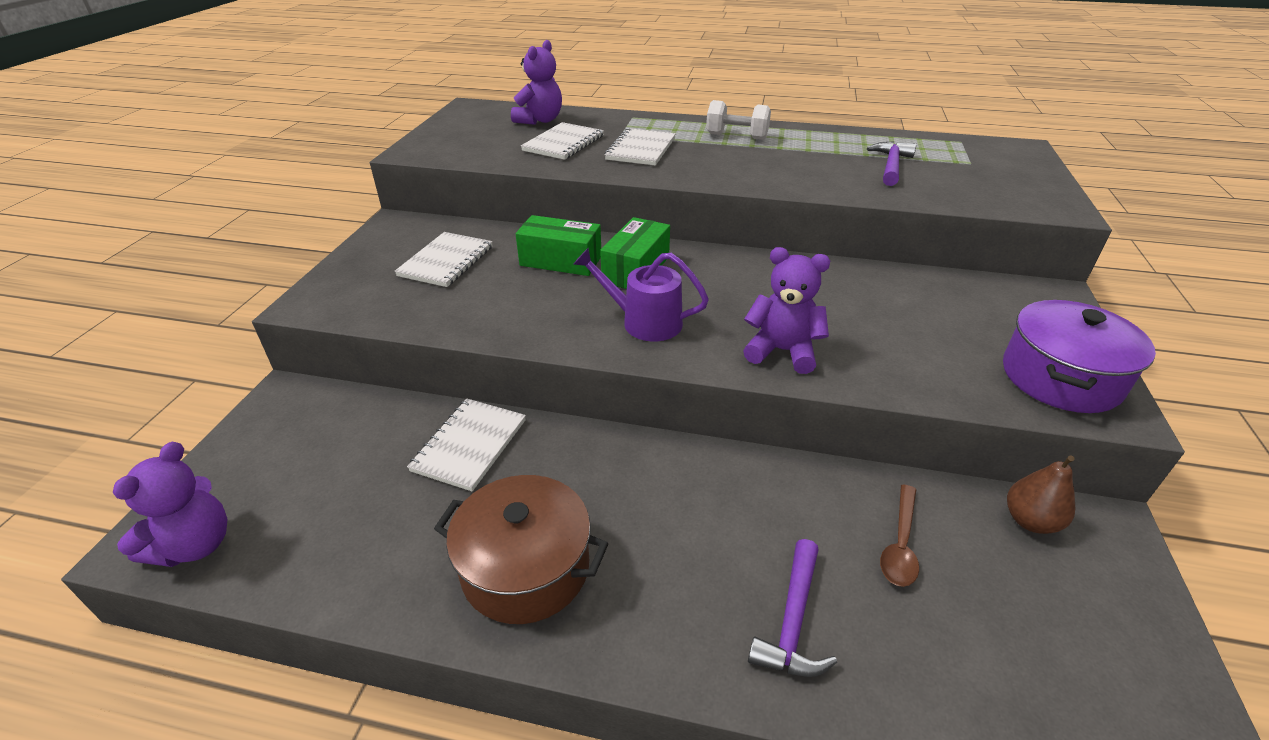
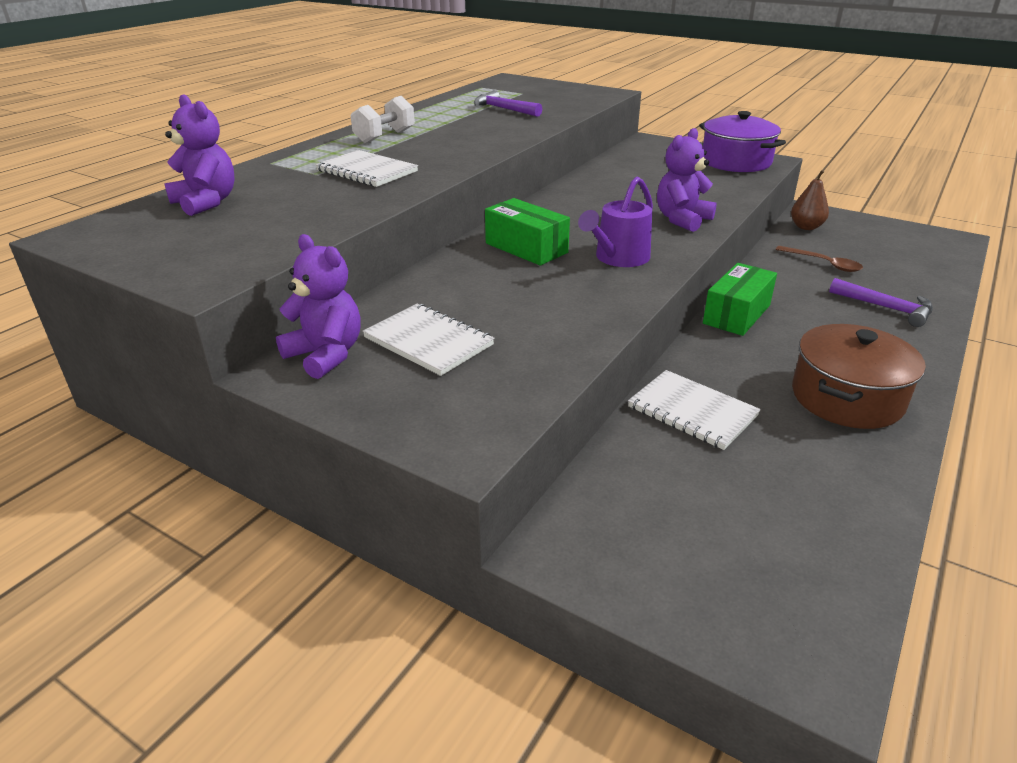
camera: 70 degrees left, 5 degrees down
(195, 545) = (820, 618): purple teddy bear -> purple teddy bear (326, 355)
(561, 261) = (482, 278): green box -> green box (736, 314)
(563, 143) = (301, 199): white notebook -> none

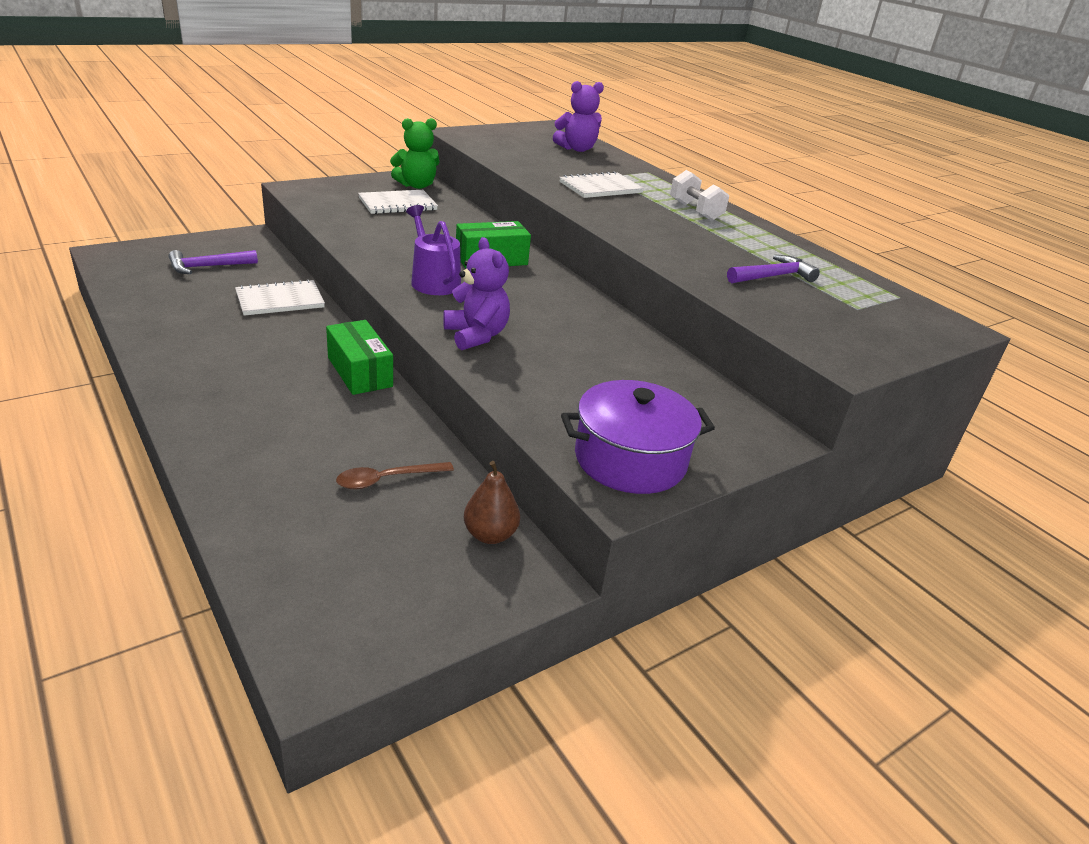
camera: 110 degrees right, 0 degrees up
(326, 355) = (416, 185): purple teddy bear -> green teddy bear
(846, 398) = (206, 354): brown pot -> none
(886, 308) = (264, 455): purple hammer -> purple hammer (208, 267)

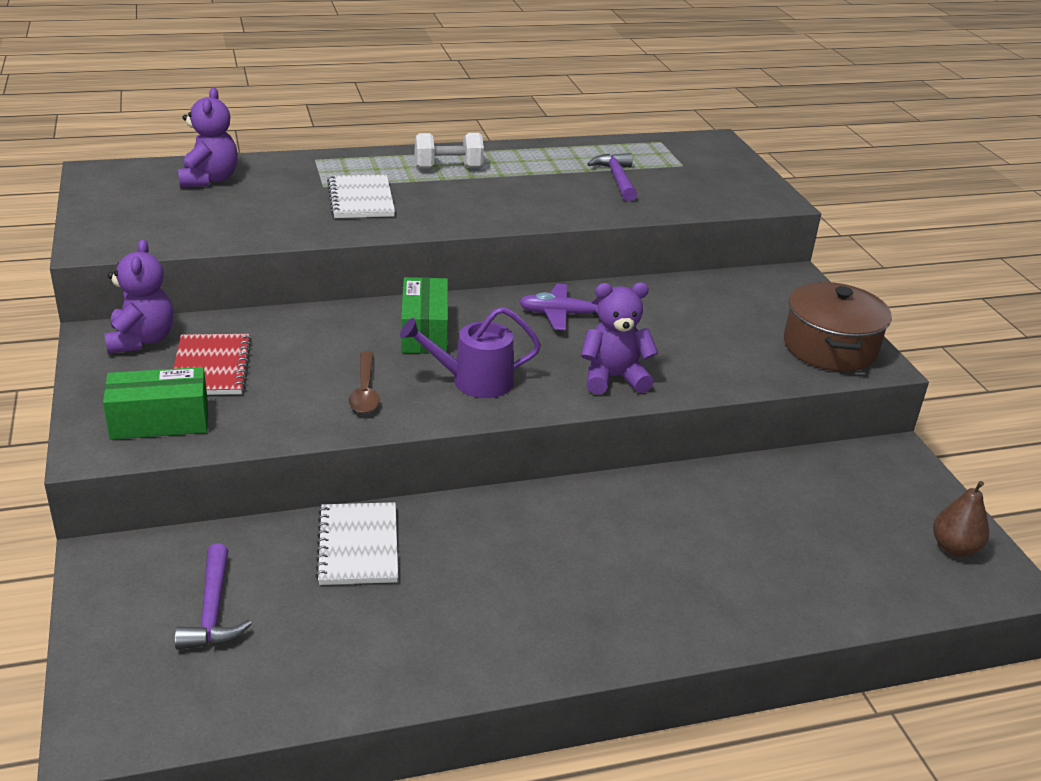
camera: 70 degrees left, 0 degrees up
(359, 372) = (566, 501): green box -> green box (160, 421)
(387, 479) = (769, 511): brown spoon -> brown spoon (365, 391)
(397, 204) = (211, 367): white notebook -> red notebook
(416, 185) = (141, 340): green teddy bear -> purple teddy bear
(490, 535) = (846, 466): brown pear -> brown pear (954, 548)
(565, 309) = (561, 314): none -> purple plane
(630, 459) = (829, 347): purple pot -> brown pot

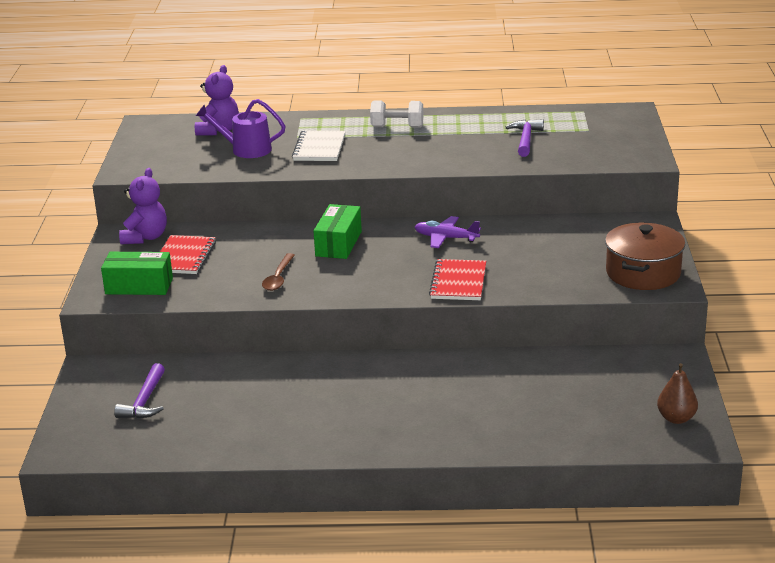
camera: 20 degrees right, 5 degrees down
(358, 546) = (249, 376): white notebook -> none
(474, 381) = (357, 277): purple watering can -> purple watering can (246, 150)
(613, 378) = (458, 282): purple teddy bear -> red notebook

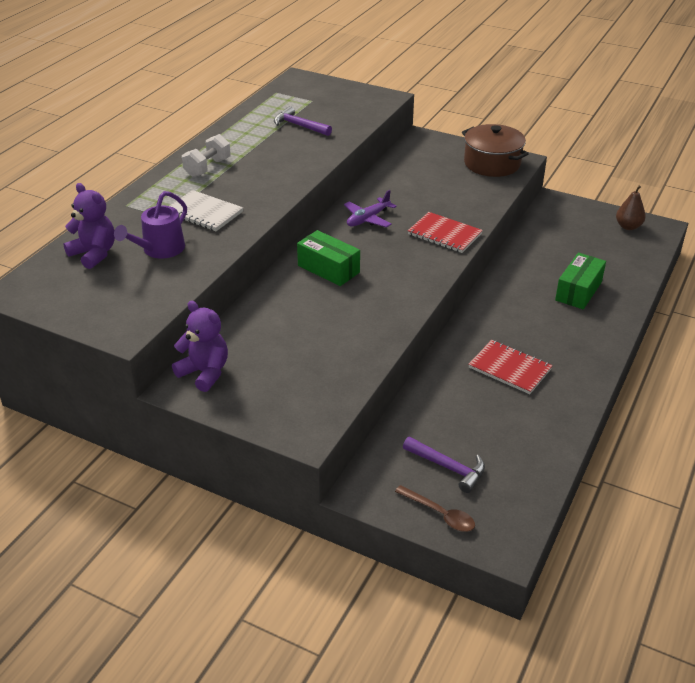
camera: 65 degrees left, 10 degrees up
(139, 286) = (306, 400): green box -> green box (578, 291)
(183, 257) = (270, 358): red notebook -> red notebook (509, 368)
(278, 278) = (362, 315): brown spoon -> brown spoon (440, 514)

